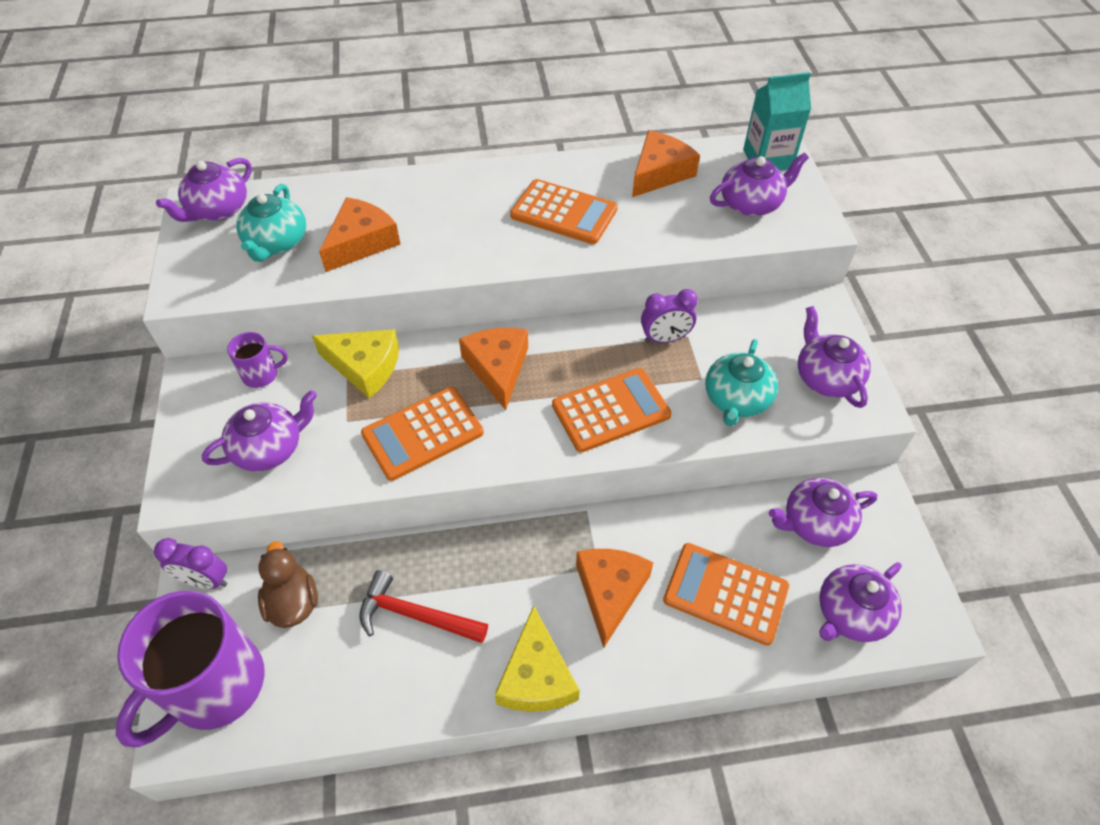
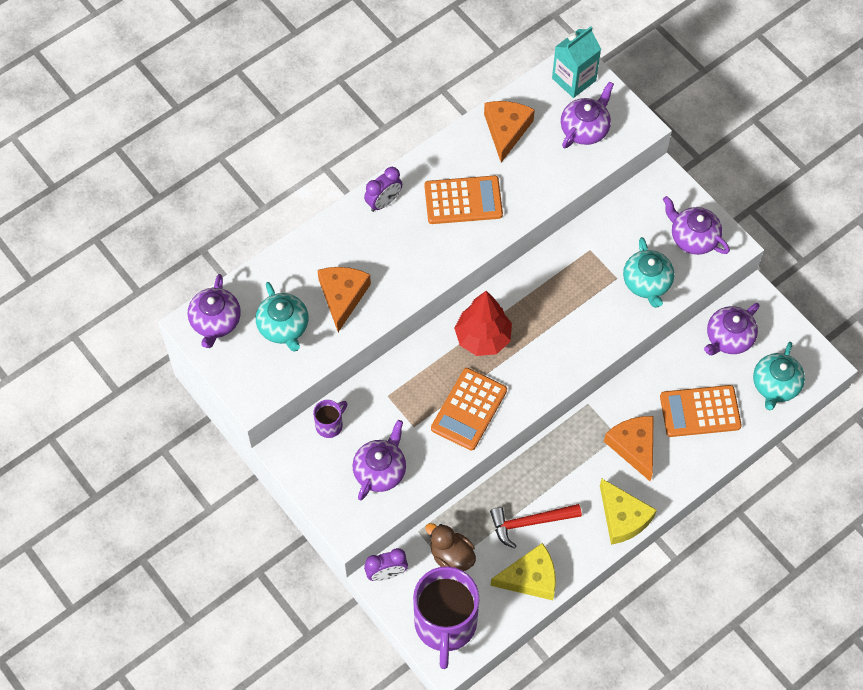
camera: 30 degrees left, 10 degrees up
(364, 367) = (394, 383): yellow cheese -> yellow cheese (530, 578)
(498, 368) = (483, 338): orange cheese -> red tree
(611, 410) = (575, 331): orange calculator -> none
(665, 339) = (576, 259): purple clock -> purple clock (384, 202)
(850, 613) = (775, 385): purple teapot -> turquoise teapot

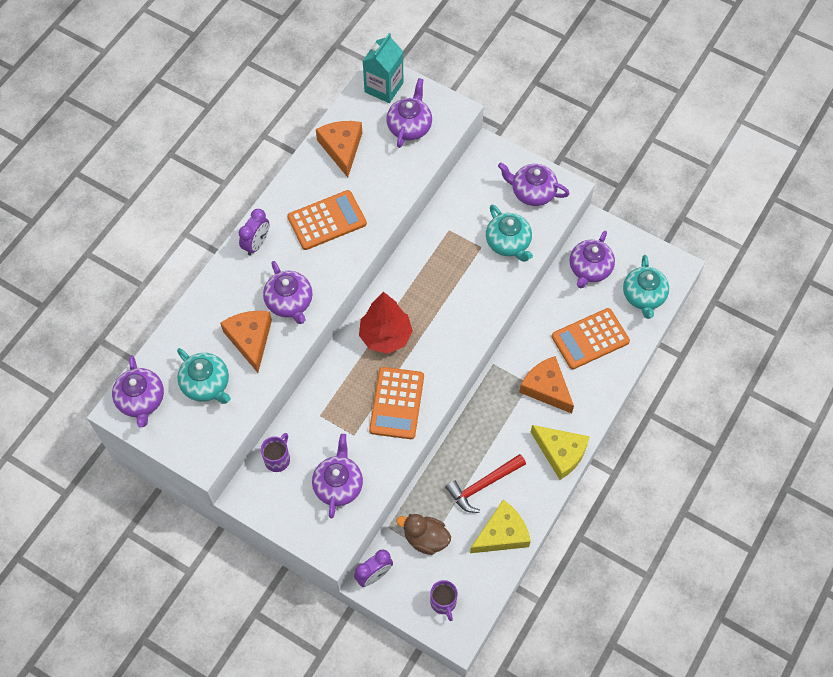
camera: 20 degrees left, 0 degrees up
(395, 272) = (289, 302): none -> purple teapot
(445, 624) = (443, 602): purple mug -> purple mug, size x0.44

